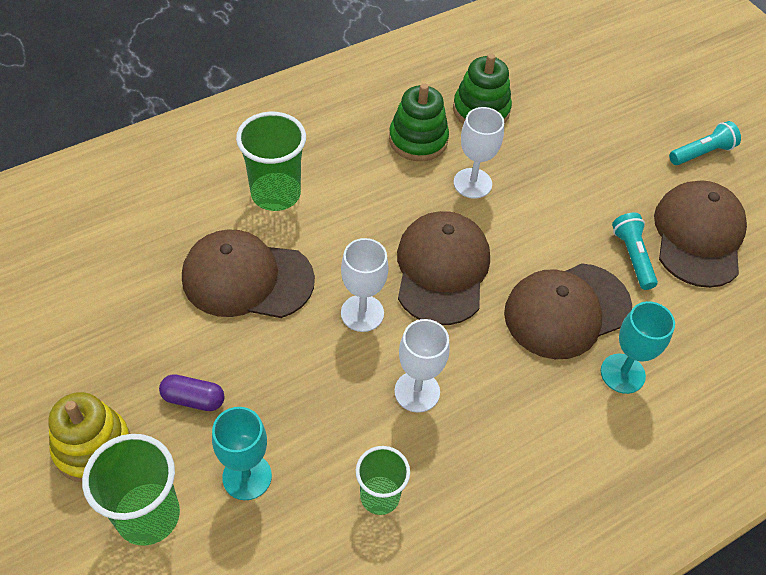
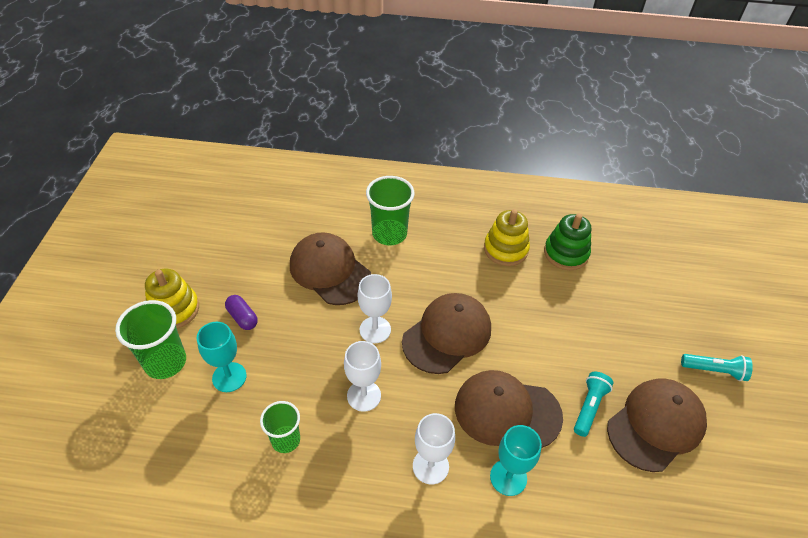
camera: 40 degrees right, 5 degrees down
(418, 140) = (505, 249): green stacking toy -> yellow stacking toy
(472, 183) = (517, 294): white goblet -> white goblet (430, 466)

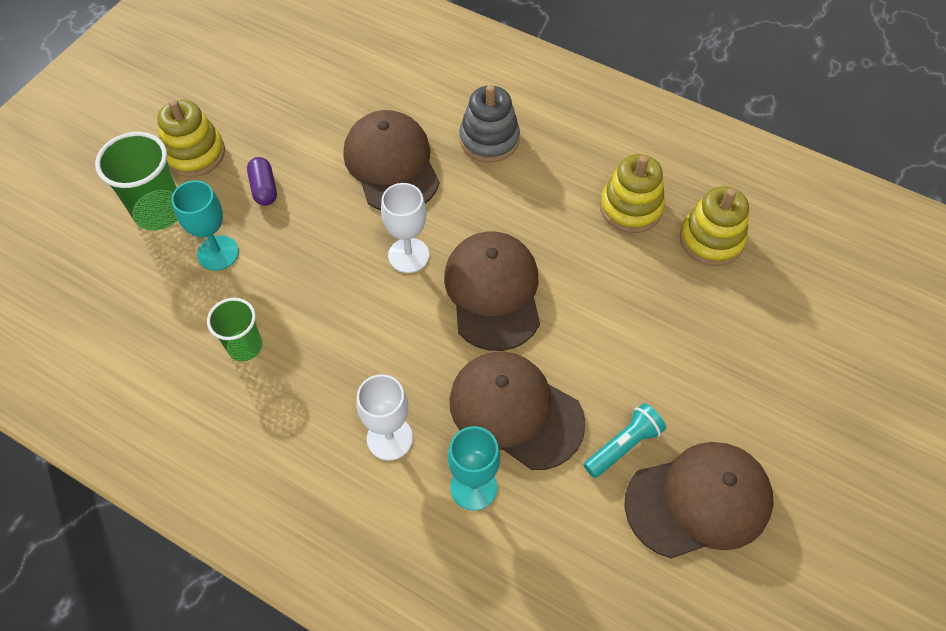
camera: 25 degrees right, 10 degrees up
(364, 396) = (355, 329): white goblet -> none
(389, 234) = (489, 139): green cup -> grey stacking toy
(447, 334) = (493, 292): brown cap -> brown cap turned 75 degrees counterclockwise
(566, 253) = (711, 239): green stacking toy -> yellow stacking toy
(714, 370) = (826, 465): turquoise flashlight -> none

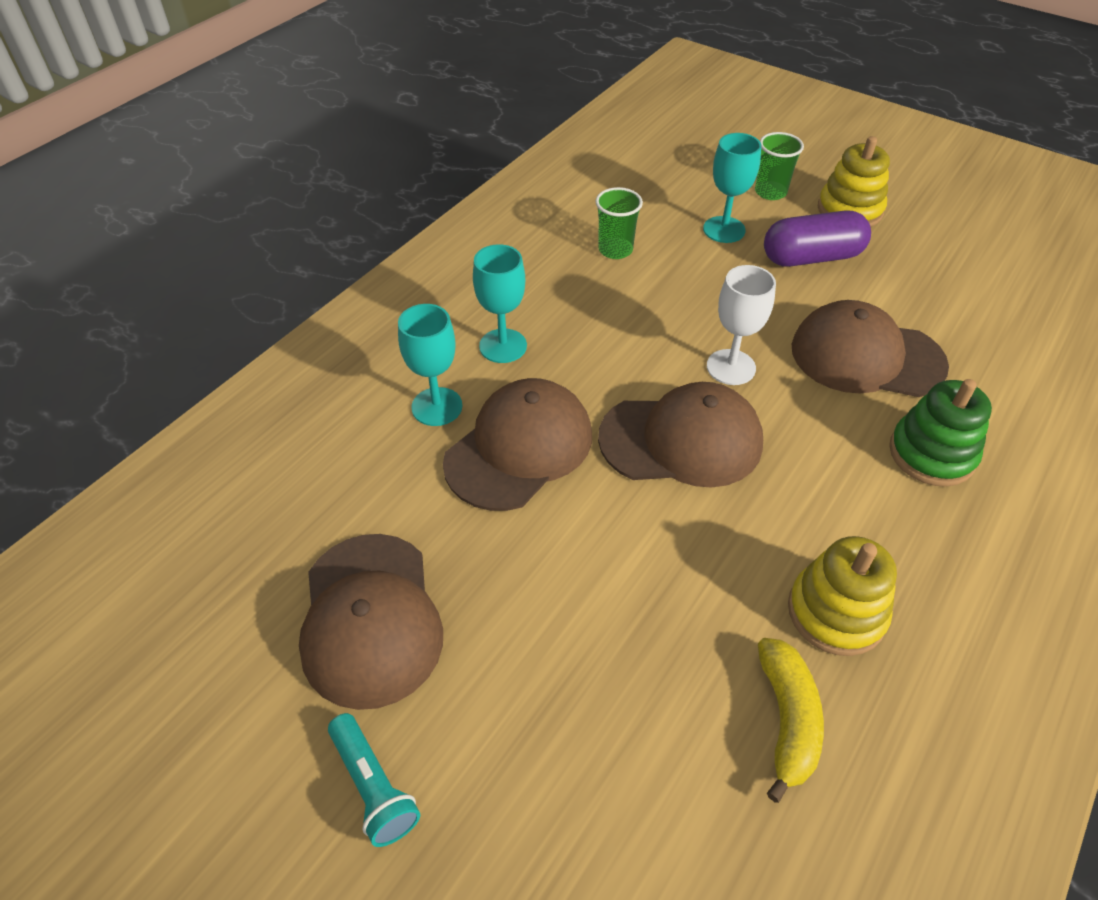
camera: 95 degrees right, 10 degrees down
(159, 212) = (770, 192): green cup -> green cup, size x0.64
(264, 188) = (811, 257): purple capsule -> purple capsule, size x1.75
(389, 438) = (503, 346): white goblet -> turquoise goblet
(391, 164) = (866, 356): brown cap -> brown cap turned 150 degrees counterclockwise
(489, 139) = (931, 454): grey stacking toy -> green stacking toy
(623, 445) = (458, 548): turquoise flashlight -> turquoise flashlight (373, 786)
(711, 239) = (787, 720): yellow stacking toy -> yellow banana

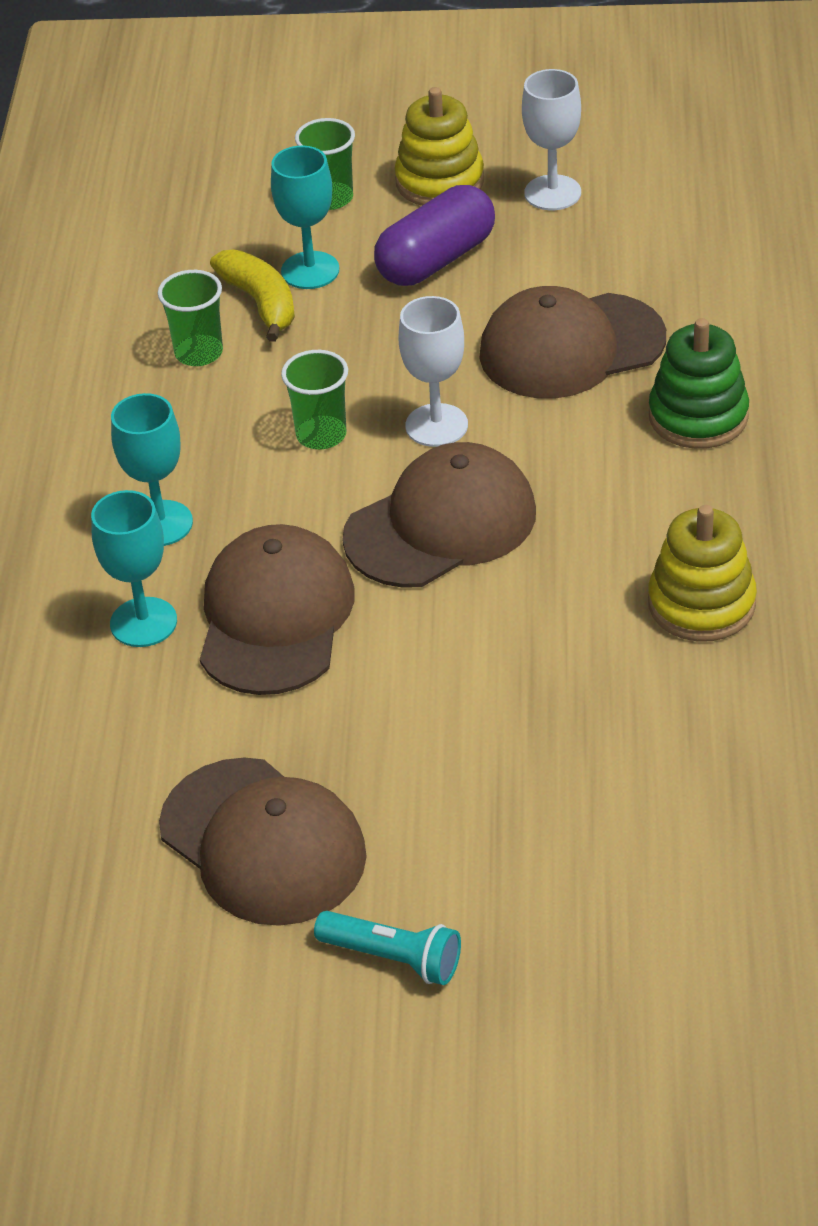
camera: 30 degrees left, 5 degrees down
(649, 337) = (321, 435): none -> green cup
(787, 720) = (716, 711): yellow banana -> yellow banana (260, 303)
(923, 248) = (552, 193): none -> white goblet

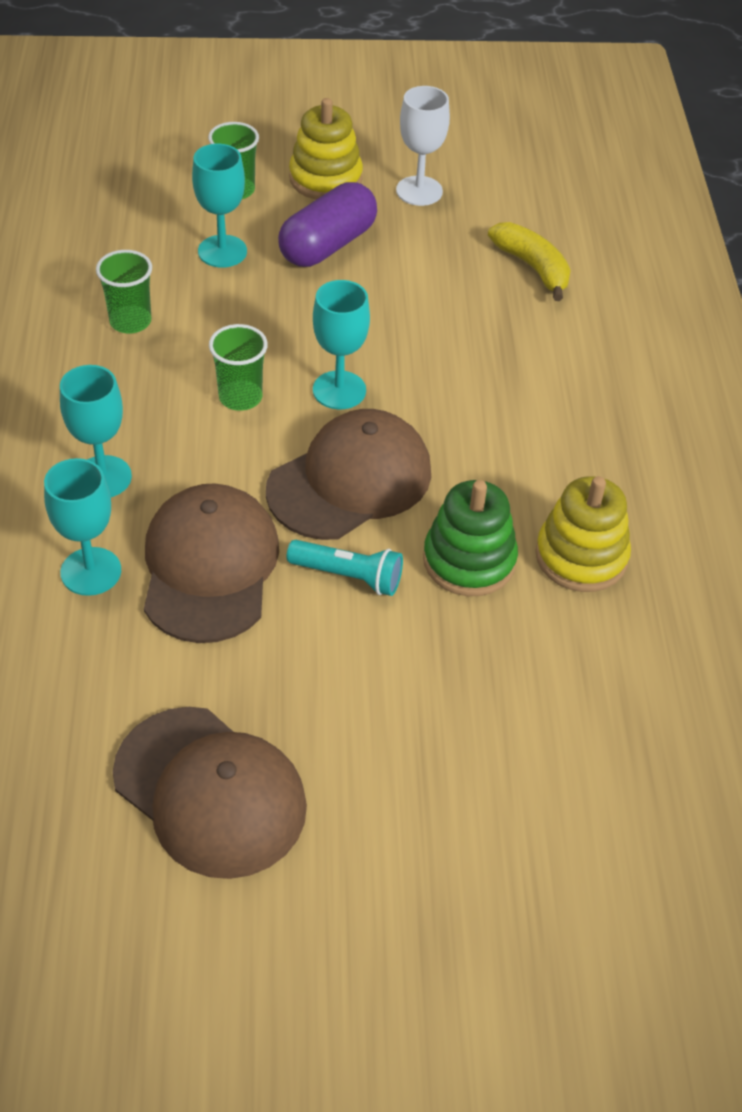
camera: 10 degrees left, 5 degrees up
(260, 303) = (181, 279): yellow banana -> yellow banana (533, 268)
(393, 958) = (339, 912): turquoise flashlight -> turquoise flashlight (348, 576)
(436, 425) = (339, 390): white goblet -> turquoise goblet
(571, 347) = (447, 323): brown cap -> none
(698, 416) = (559, 386): green stacking toy -> green stacking toy (469, 560)

